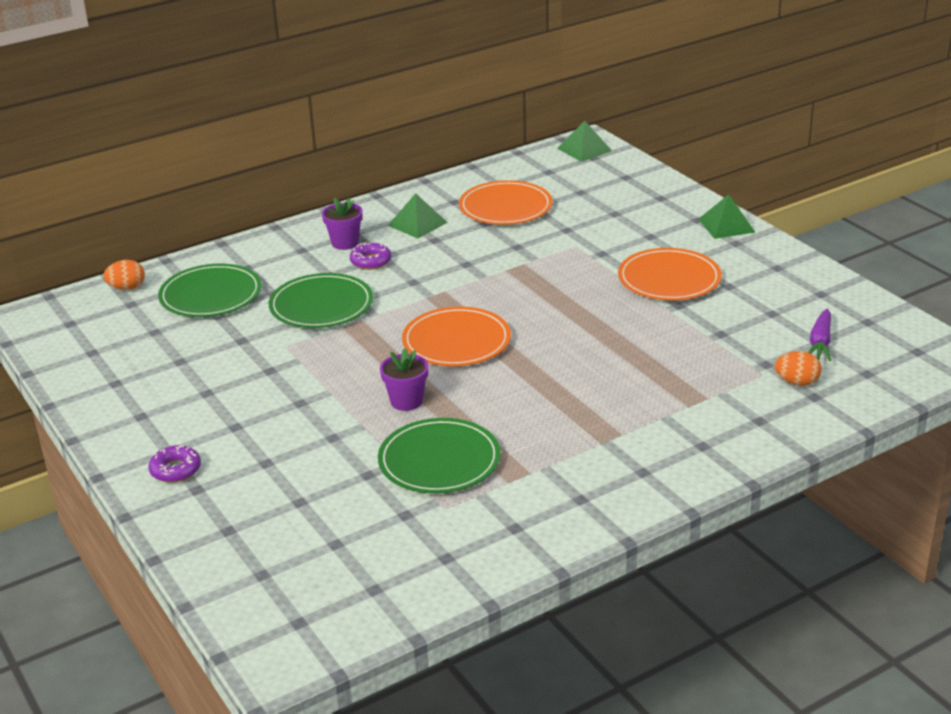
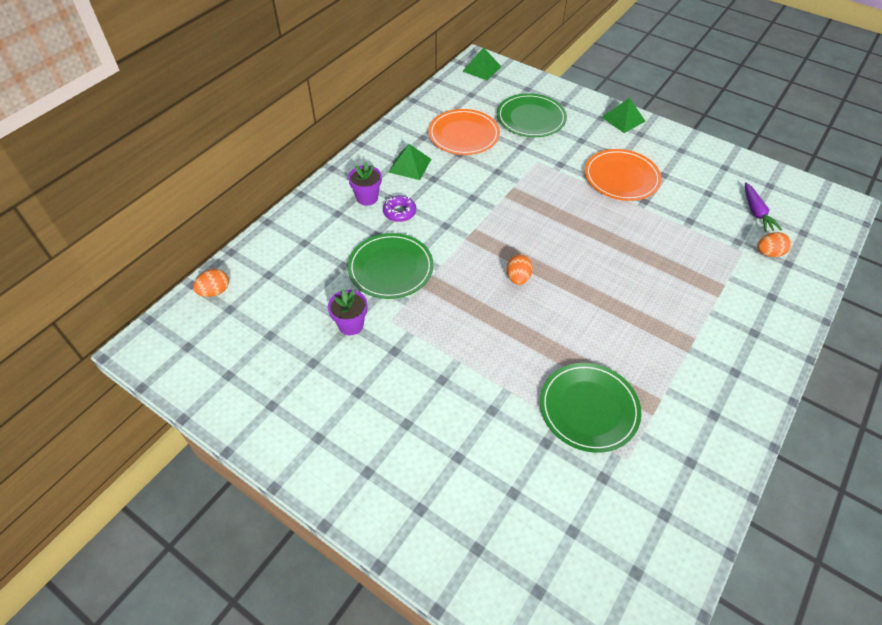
camera: 25 degrees left, 20 degrees up
(175, 470) = (388, 492): purple donut -> none
(210, 295) = (293, 281): green plate -> green plate (531, 118)
(406, 401) = (522, 352): purple flower pot -> purple flower pot (351, 325)
(456, 341) = (518, 278): orange plate -> orange egg

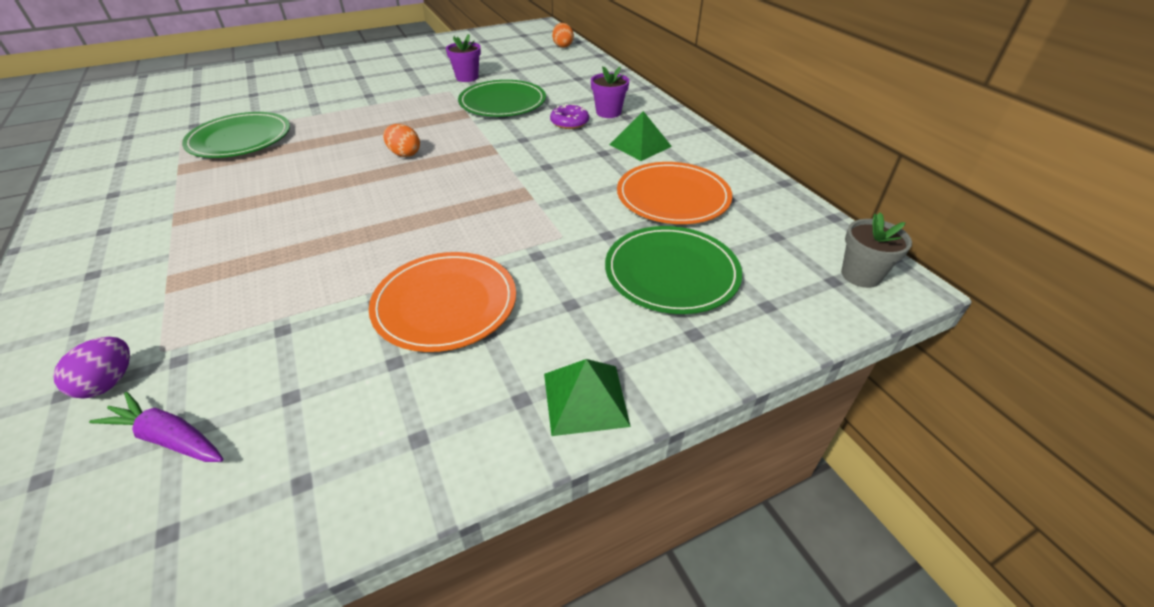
camera: 120 degrees right, 10 degrees down
(481, 69) = (860, 275): green pyramid -> grey flower pot
(768, 253) = (109, 383): orange egg -> purple egg

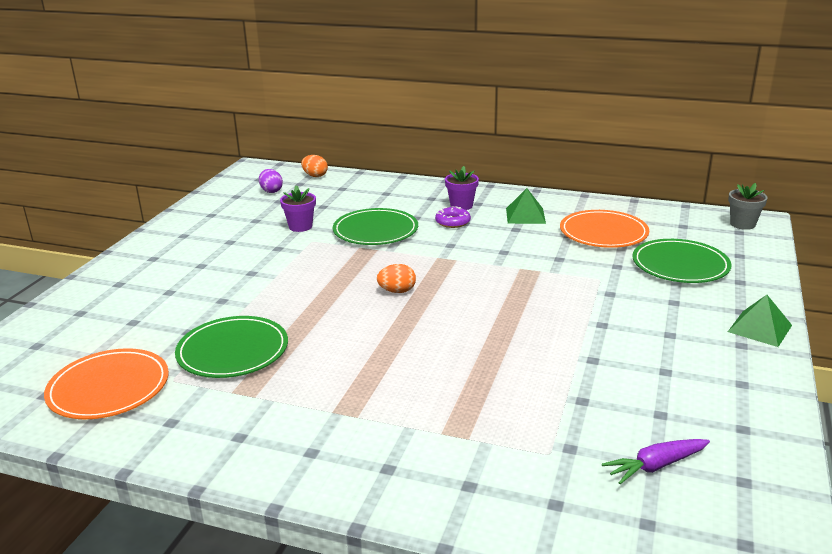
camera: 45 degrees left, 15 degrees down
(109, 383) = (564, 481): purple egg -> purple egg (271, 191)
(445, 304) = (625, 338): orange plate -> orange plate (109, 388)

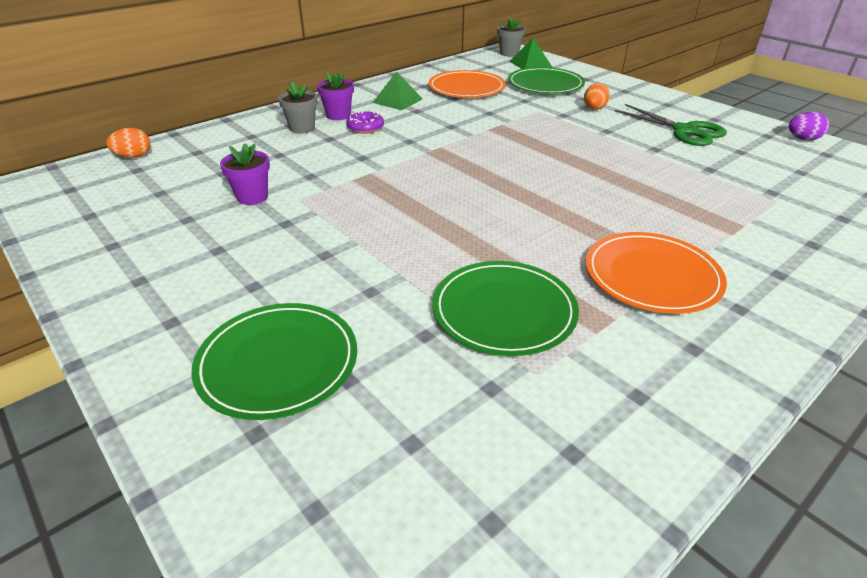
camera: 60 degrees left, 10 degrees up
(109, 388) = (518, 440): orange plate -> orange plate (652, 276)
(271, 191) = (122, 190): purple egg -> purple egg (803, 139)
(375, 230) = (328, 163): green plate -> green plate (278, 362)
(397, 291) = (469, 187): orange egg -> orange egg (594, 109)
(420, 203) = (302, 128): none -> grey flower pot
(655, 466) = (803, 172): purple carrot -> none
(671, 369) = (684, 131): none -> green scissors
(759, 328) = (650, 93): green pyramid -> green pyramid (530, 64)

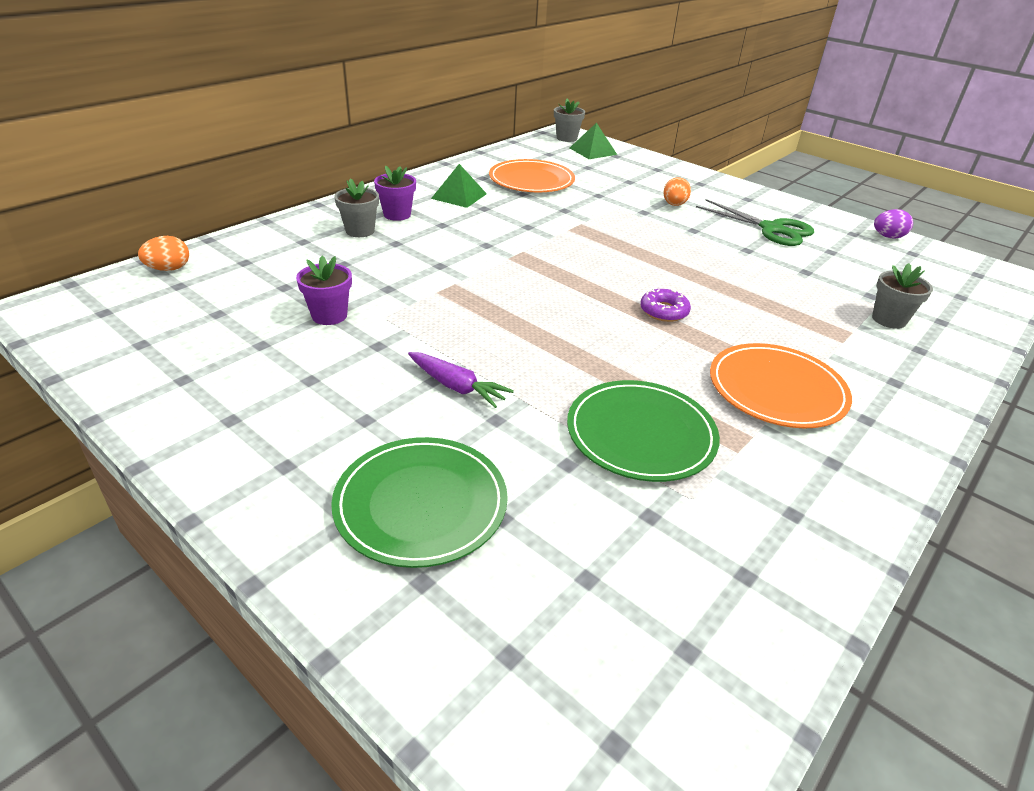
camera: 10 degrees left, 0 degrees up
(344, 261) = (457, 387): none -> purple carrot
(365, 127) = (432, 229): purple donut -> purple donut (664, 311)
(545, 84) = (615, 176): green plate -> none
(786, 215) = (889, 319): none -> grey flower pot

